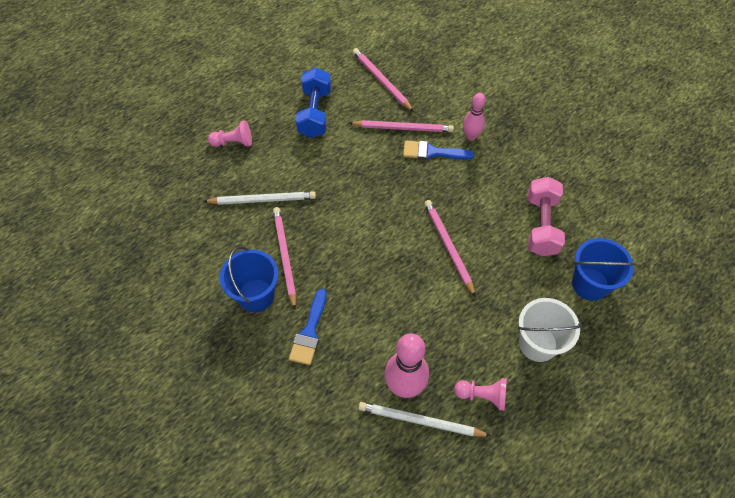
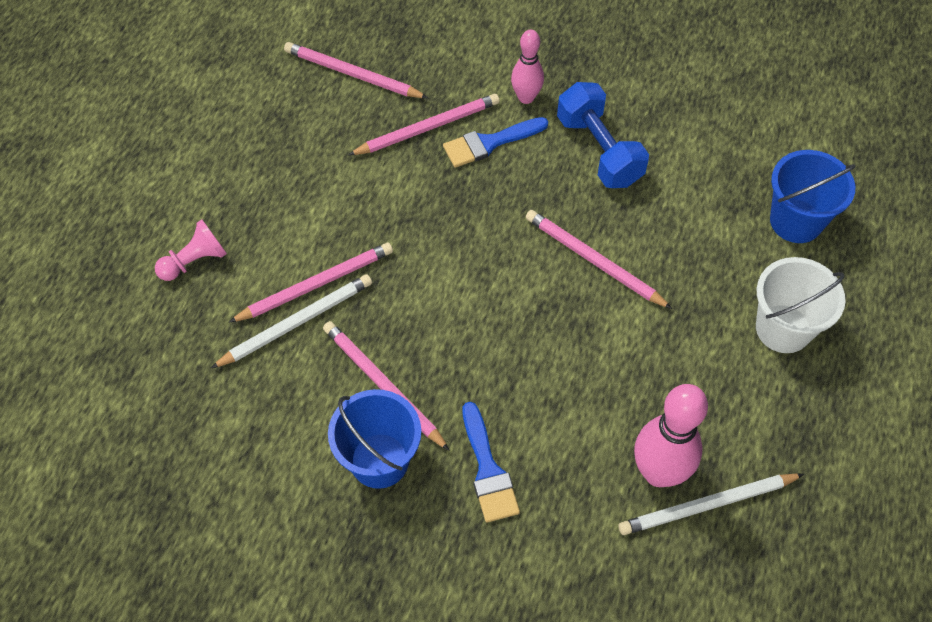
camera: 30 degrees left, 0 degrees up
(286, 184) = (316, 284): none -> pink pencil
(314, 113) = (287, 163): blue dumbbell -> blue dumbbell (599, 150)
(482, 395) = (760, 430): pink pawn -> none
(541, 225) = (691, 175): pink dumbbell -> none

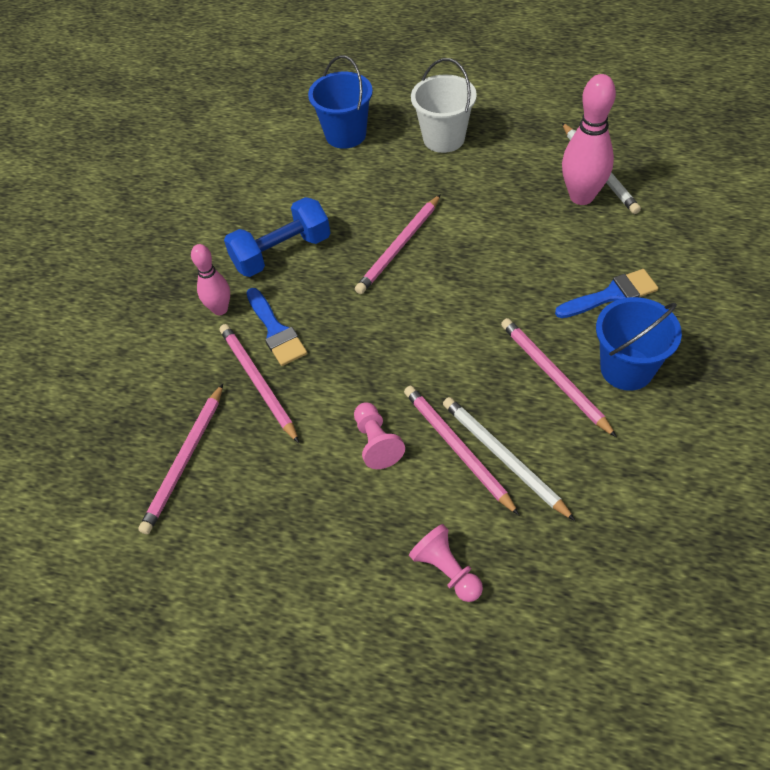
camera: 90 degrees left, 5 degrees down
(338, 219) = (376, 442): none -> pink pawn
(383, 385) = (554, 377): pink pencil -> pink pencil turned 105 degrees clockwise

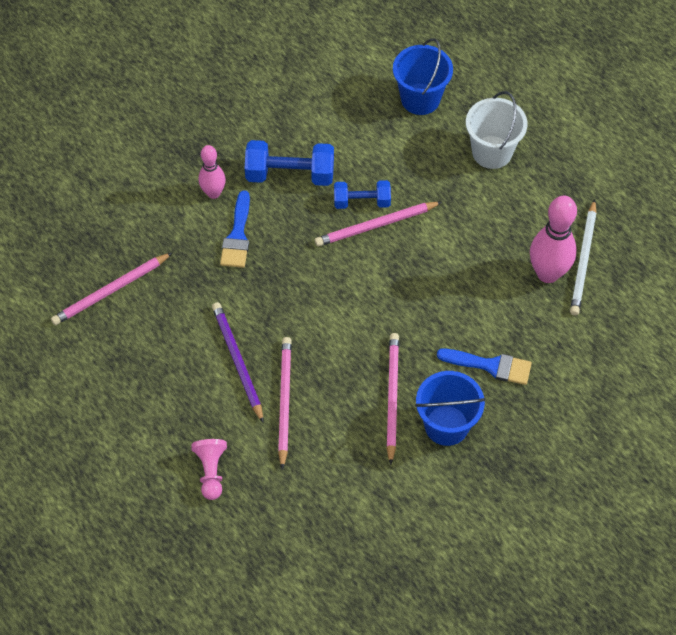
camera: 30 degrees right, 5 degrees up
(258, 382) = (196, 267): pink pencil -> none
(368, 236) = (362, 202): none -> blue dumbbell
(376, 442) = (237, 361): pink pawn -> purple pencil
(503, 458) = (308, 427): white pencil -> none

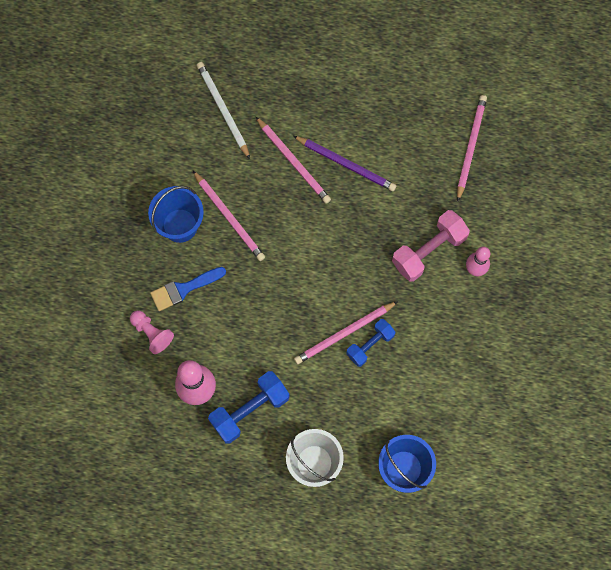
camera: 140 degrees right, 15 degrees up
(211, 471) = (297, 85): pink pawn -> pink pawn (152, 333)
(237, 236) = (429, 250): blue brush -> pink dumbbell
(290, 175) = (438, 326): blue dumbbell -> blue dumbbell (249, 410)
(376, 226) = (344, 333): pink pencil -> pink pencil turned 150 degrees counterclockwise
(583, 260) = (181, 421): white pencil -> white pencil (223, 110)

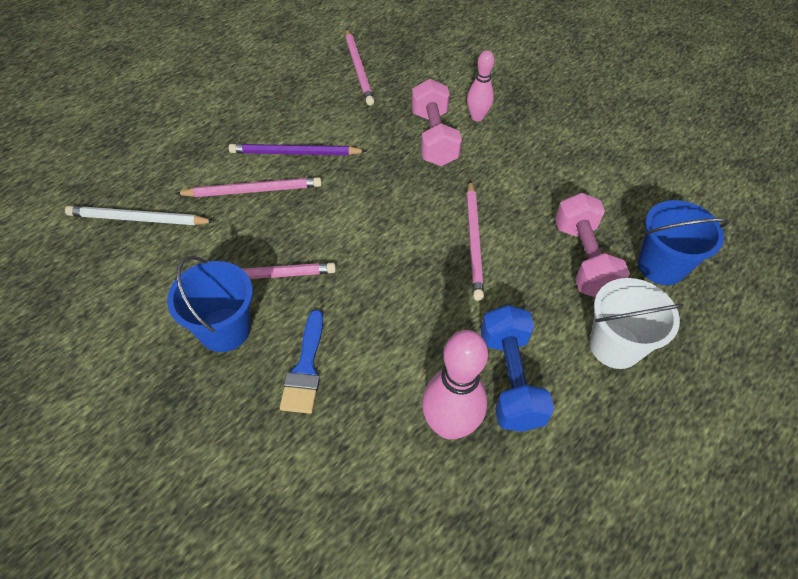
camera: 60 degrees left, 20 degrees down
(152, 333) = (334, 439): pink pawn -> none
(346, 164) = (295, 153): purple pencil -> purple pencil turned 150 degrees counterclockwise
(370, 345) = (501, 226): blue dumbbell -> none
(375, 414) = (583, 259): none -> pink dumbbell
(470, 147) = (359, 69): pink pencil -> pink pencil turned 150 degrees counterclockwise

